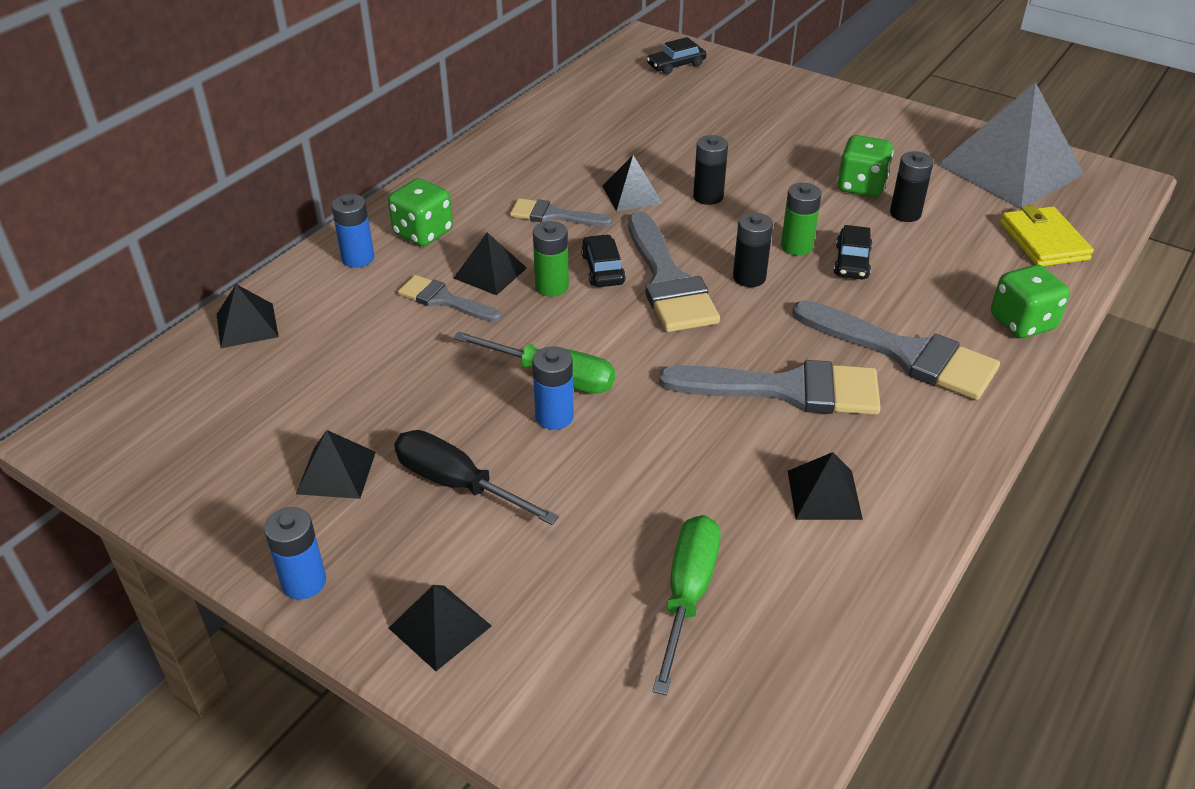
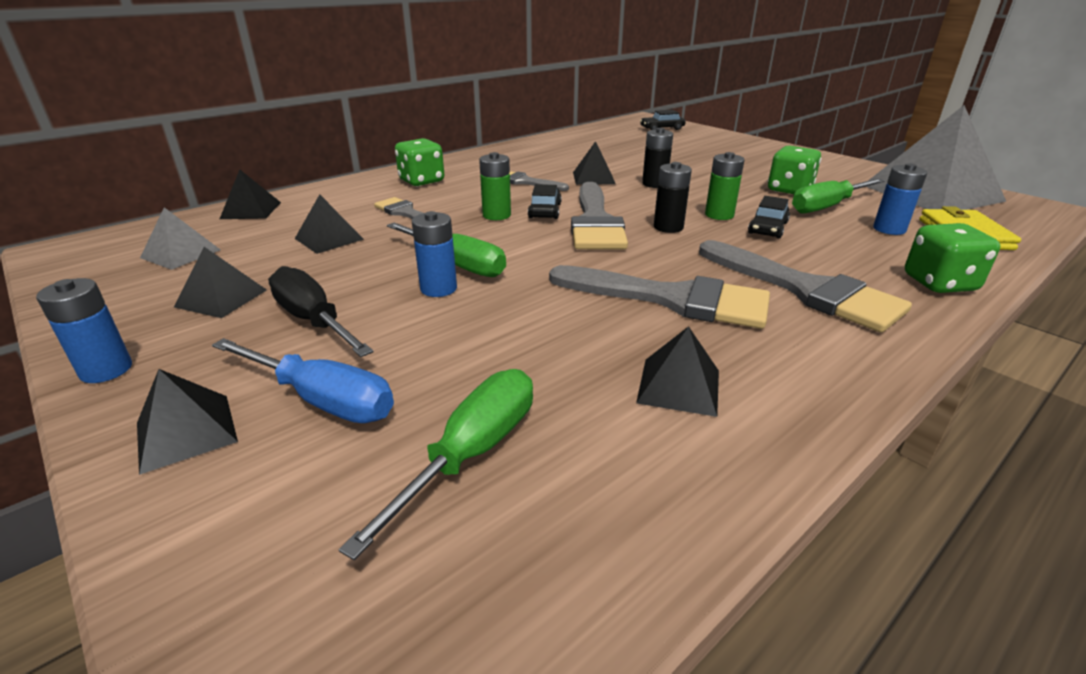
camera: 15 degrees right, 10 degrees down
(228, 415) = (181, 253): none -> grey pyramid
(358, 258) = (364, 188): blue battery -> blue battery (889, 229)
(490, 273) = (454, 204): black pyramid -> black pyramid (329, 239)
(534, 571) = (323, 400): none -> blue screwdriver
(905, 213) = (826, 207): black battery -> green screwdriver

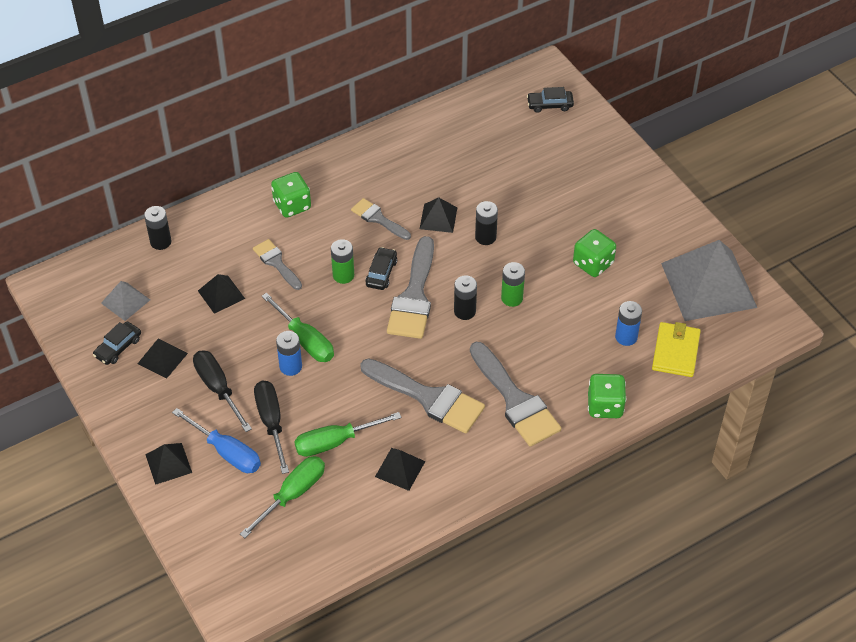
camera: 10 degrees right, 20 degrees up
(106, 370) = (119, 415): blue battery -> none
(251, 210) = (160, 242): black pyramid -> black battery
(412, 350) = (271, 422): none -> black screwdriver
(767, 228) = (537, 323): black car -> black car (118, 347)
(826, 207) = (603, 297): green screwdriver -> green screwdriver (334, 442)

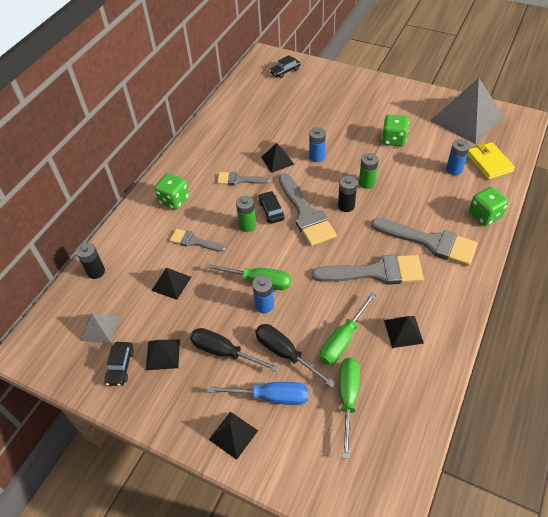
camera: 30 degrees left, 0 degrees up
(485, 237) = (316, 157): black battery -> blue battery

